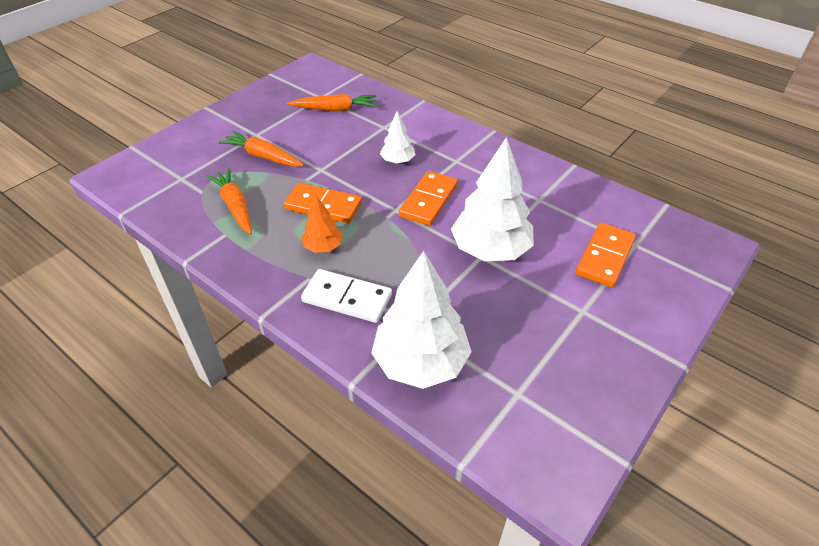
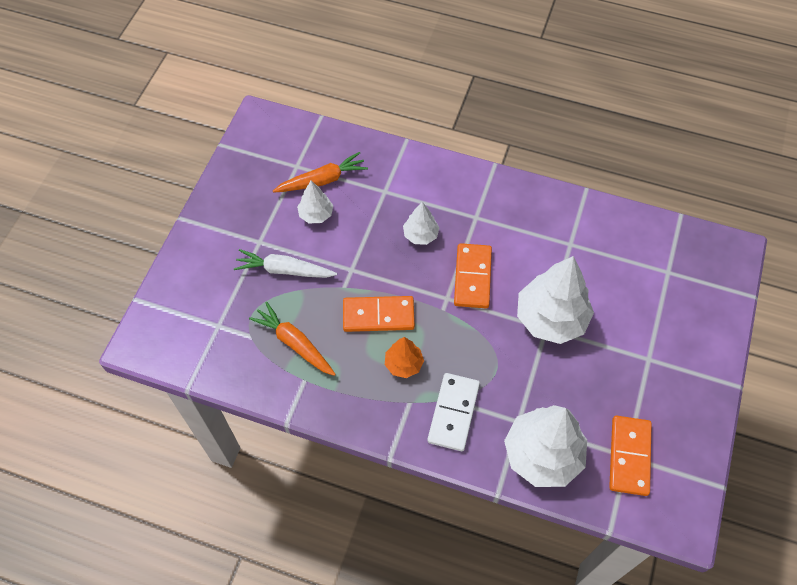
camera: 20 degrees left, 15 degrees up
(263, 156) = (284, 270): orange carrot -> white carrot
(315, 128) = (316, 214): none -> white tree
(347, 298) = (453, 413): white domino -> white domino turned 75 degrees counterclockwise
(605, 257) = (648, 295): orange domino -> orange domino (629, 456)

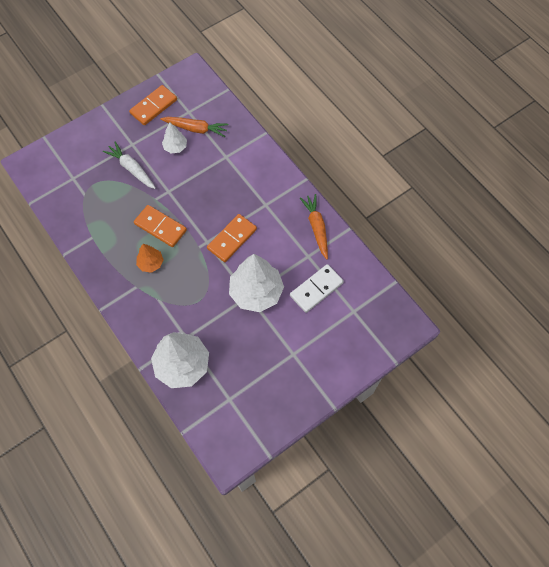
camera: 35 degrees right, 5 degrees up
(294, 343) = (103, 213): orange carrot -> orange carrot (316, 227)
(420, 235) = (224, 195): white tree -> none
(453, 413) = (154, 308): white domino -> white domino (316, 289)
(629, 456) = (230, 400): orange domino -> orange domino (154, 107)

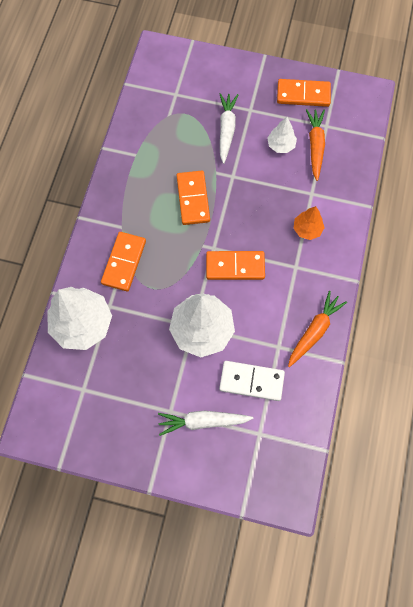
camera: 50 degrees right, 5 degrees up
(151, 263) = (152, 220): orange tree -> orange tree (307, 229)
(163, 304) = (124, 262): none -> orange domino
(196, 129) = (315, 146): orange carrot -> orange carrot turned 150 degrees counterclockwise
(317, 339) = (202, 421): none -> white carrot

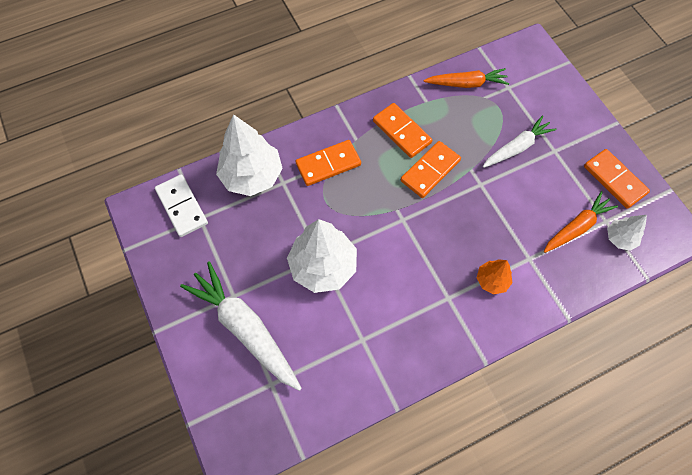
camera: 50 degrees right, 5 degrees down
(202, 421) = (245, 328): white carrot -> white carrot, size x1.59
(235, 266) = (402, 248): orange domino -> orange domino (402, 132)
(251, 381) = (312, 341): white domino -> white domino (182, 207)
(281, 145) = (548, 199): white tree -> white tree (620, 238)
(314, 331) = (403, 359): orange carrot -> orange carrot (466, 83)

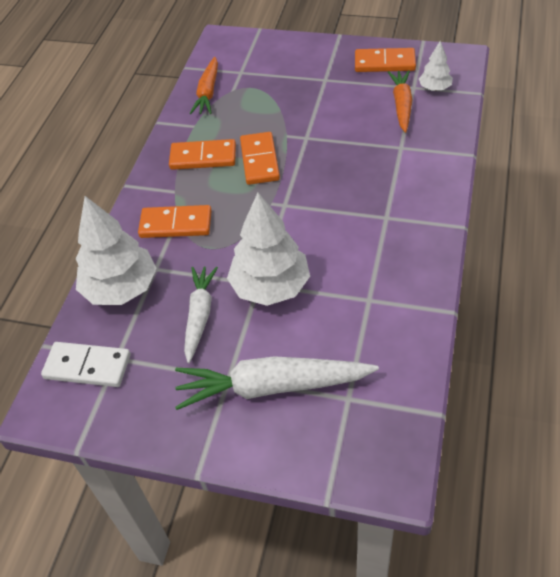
camera: 45 degrees left, 15 degrees down
(328, 164) = (176, 224): orange domino -> orange domino turned 75 degrees clockwise
(466, 83) = (208, 93): orange carrot -> orange carrot turned 150 degrees clockwise
(492, 280) = (397, 180): orange tree -> none
(517, 147) = (298, 98): white carrot -> white carrot (199, 315)

